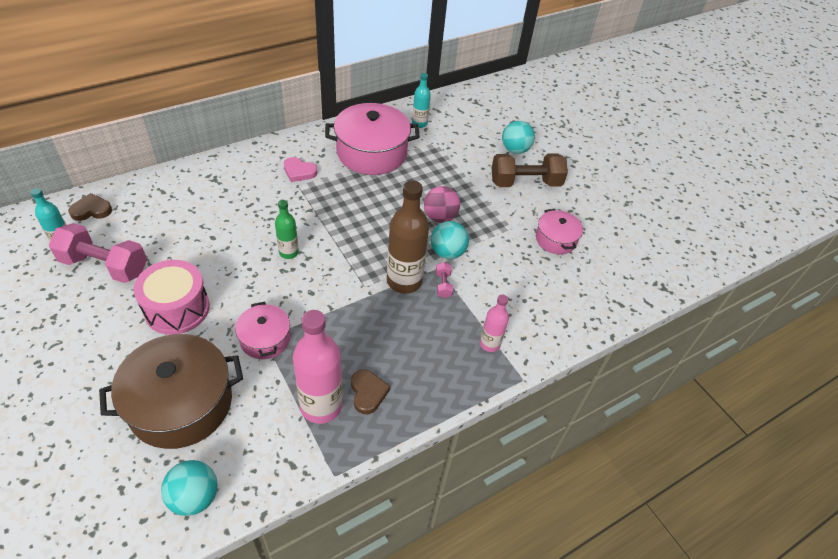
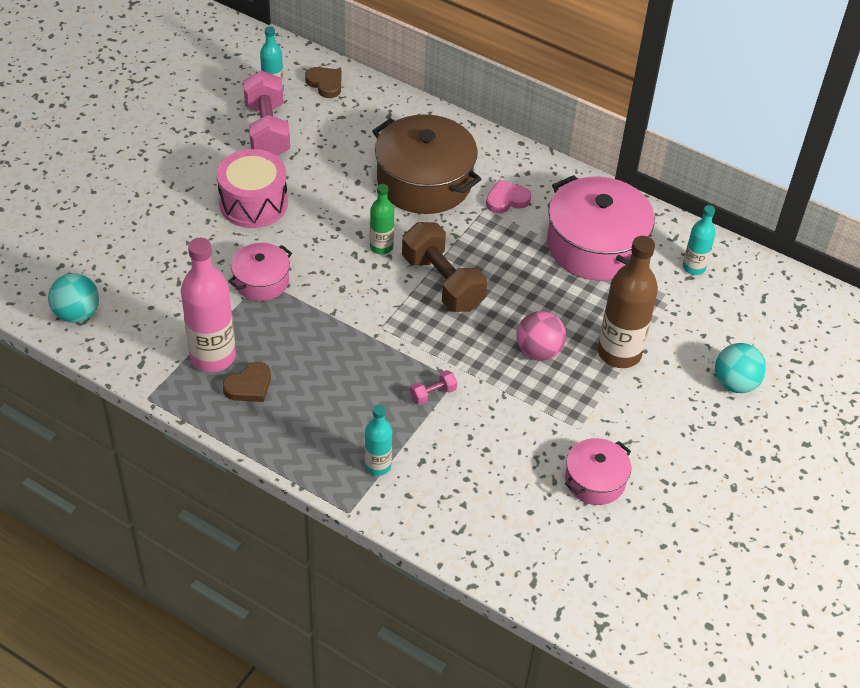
camera: 65 degrees right, 0 degrees up
(181, 403) = (157, 259): brown pot -> brown pot (424, 182)
(299, 172) = (506, 200): pink heart -> pink heart turned 75 degrees clockwise
(404, 281) = (413, 357): brown bottle -> brown bottle (619, 353)
(447, 253) = (486, 379): turquoise ball -> none
(489, 344) = (378, 466): pink bottle -> turquoise bottle
(525, 183) = (677, 415): brown dumbbell -> brown dumbbell (442, 282)

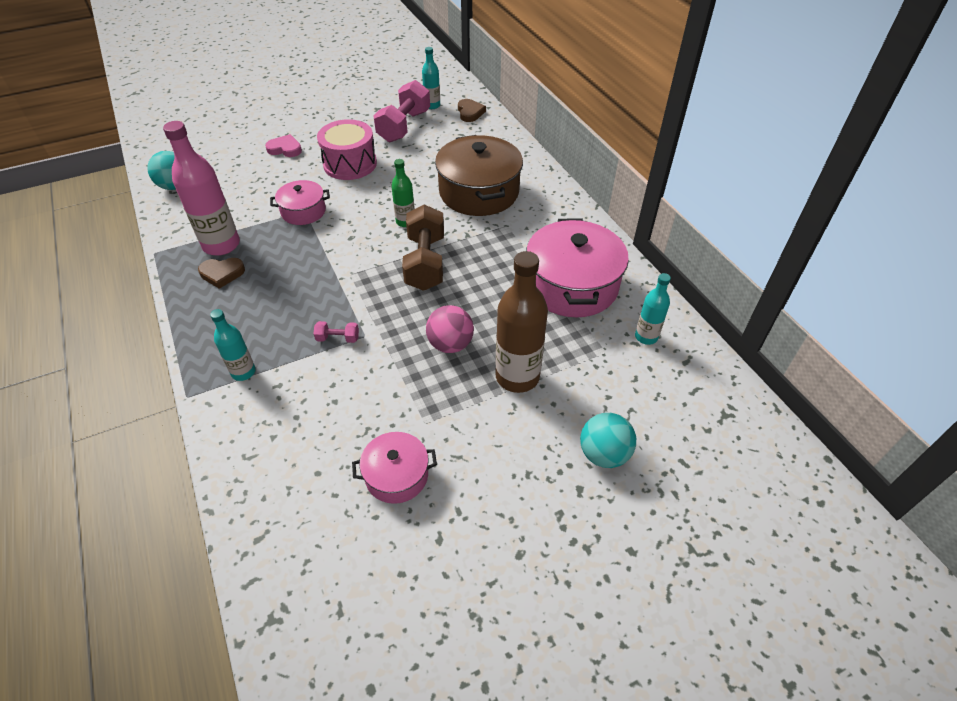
camera: 35 degrees right, 0 degrees up
(506, 200) = (529, 226): pink heart -> pink heart (285, 149)

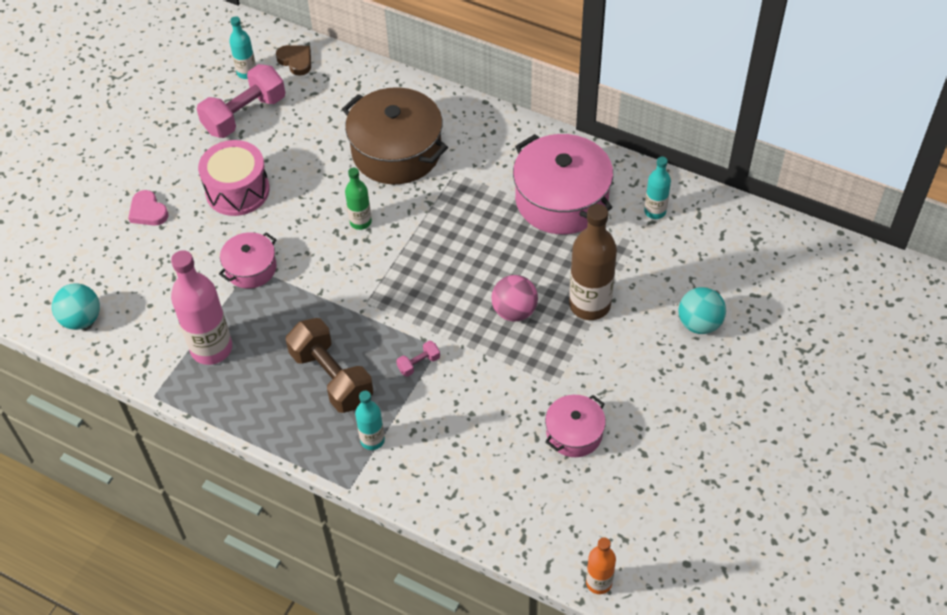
camera: 35 degrees left, 5 degrees up
(222, 274) = (247, 374): brown heart -> none
(273, 637) = (599, 582): none -> orange bottle
(285, 149) = (148, 211): pink heart -> pink heart turned 105 degrees counterclockwise
(404, 126) = (245, 115): pink dumbbell -> pink dumbbell turned 60 degrees clockwise
(425, 262) = (420, 251): brown dumbbell -> brown dumbbell (332, 377)

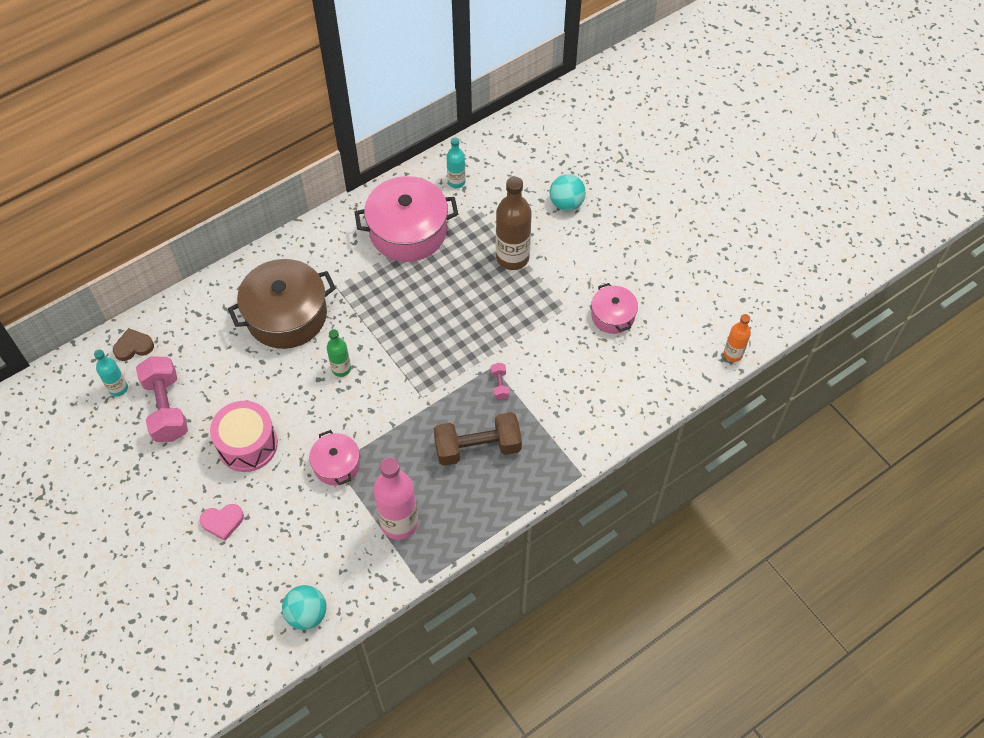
camera: 65 degrees left, 5 degrees up
(372, 440) = (549, 442): turquoise bottle -> none
(514, 311) = (490, 305): pink ball -> none

